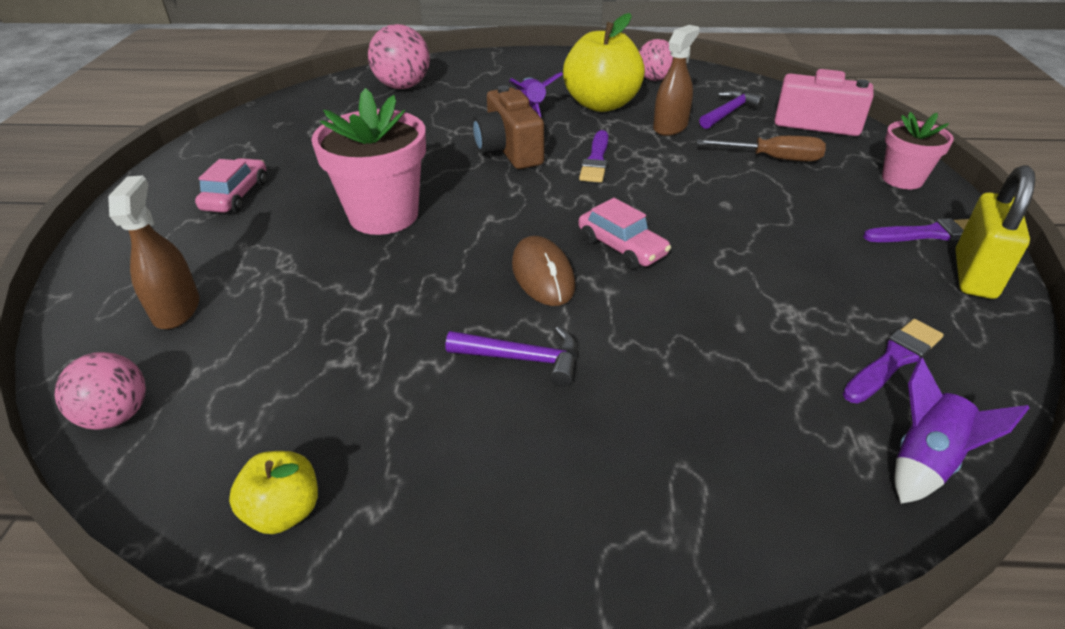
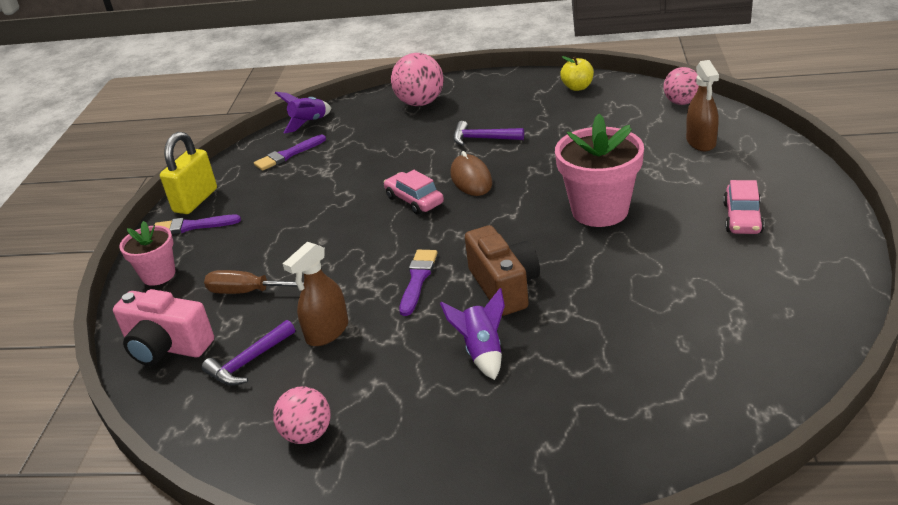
camera: 175 degrees left, 5 degrees down
(403, 86) = (670, 399): pink ball -> pink ball (420, 103)
(601, 104) = (394, 370): yellow apple -> none

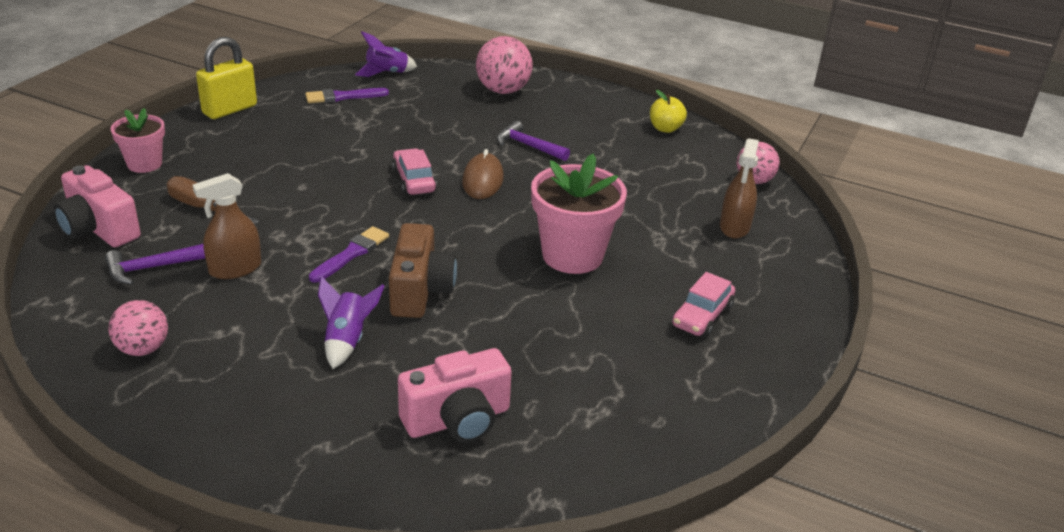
camera: 15 degrees right, 0 degrees up
(192, 226) = (207, 131): purple brush -> none
(634, 377) = (457, 420): none -> pink camera

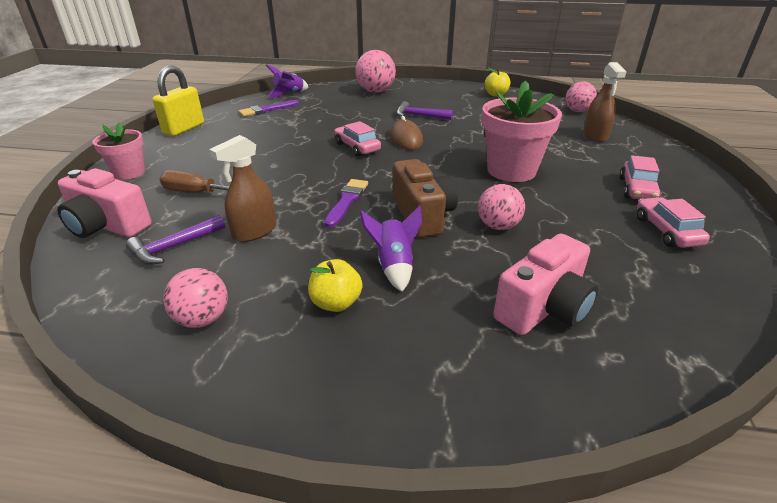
camera: 15 degrees left, 0 degrees up
(267, 364) = (336, 303): none -> yellow apple
(491, 323) = (498, 226): none -> pink ball
(676, 375) = (666, 231): none -> pink car

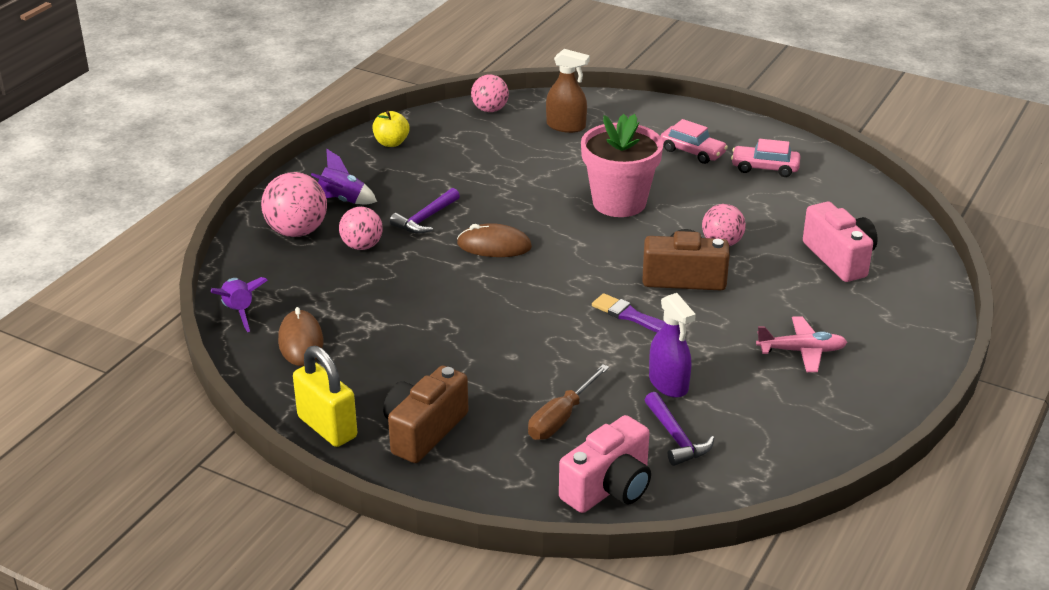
camera: 70 degrees left, 0 degrees up
(129, 173) = (466, 477): pink flower pot -> none
(181, 153) = (424, 431): none -> brown camera
(203, 319) = (799, 422): pink ball -> pink ball (362, 246)
(254, 231) = (668, 383): brown spray bottle -> purple spray bottle
(267, 110) = (300, 341): purple brush -> brown mouse
(336, 303) = (801, 351): yellow apple -> pink plane
(357, 147) = (497, 286): pink car -> none
(394, 266) = (761, 312): purple rocket -> purple rocket (342, 200)

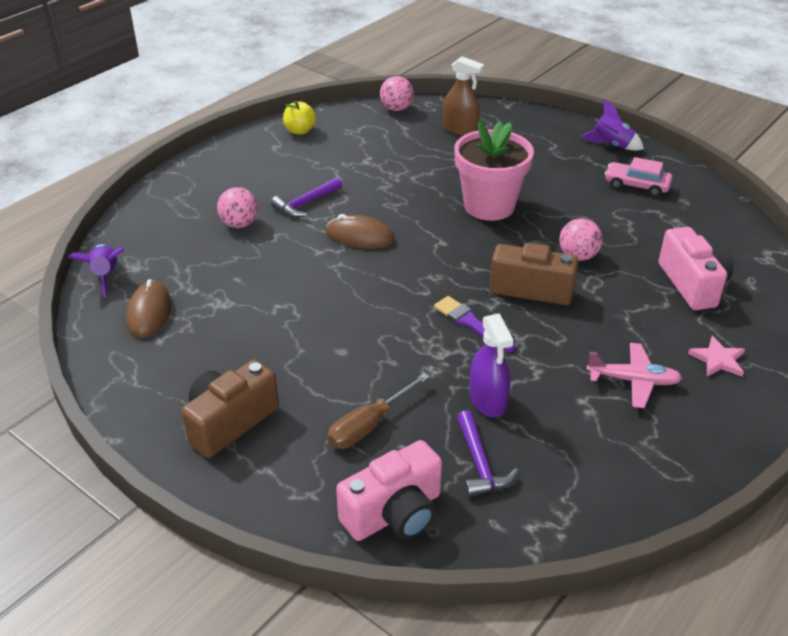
camera: 10 degrees right, 5 degrees up
(297, 231) = (187, 204): pink ball -> none
(327, 427) = (139, 406): yellow padlock -> none
(342, 200) = (237, 179): purple rocket -> purple rocket (611, 145)
(692, 152) = (571, 164): pink car -> none
(876, 324) = (718, 359): none -> pink star

